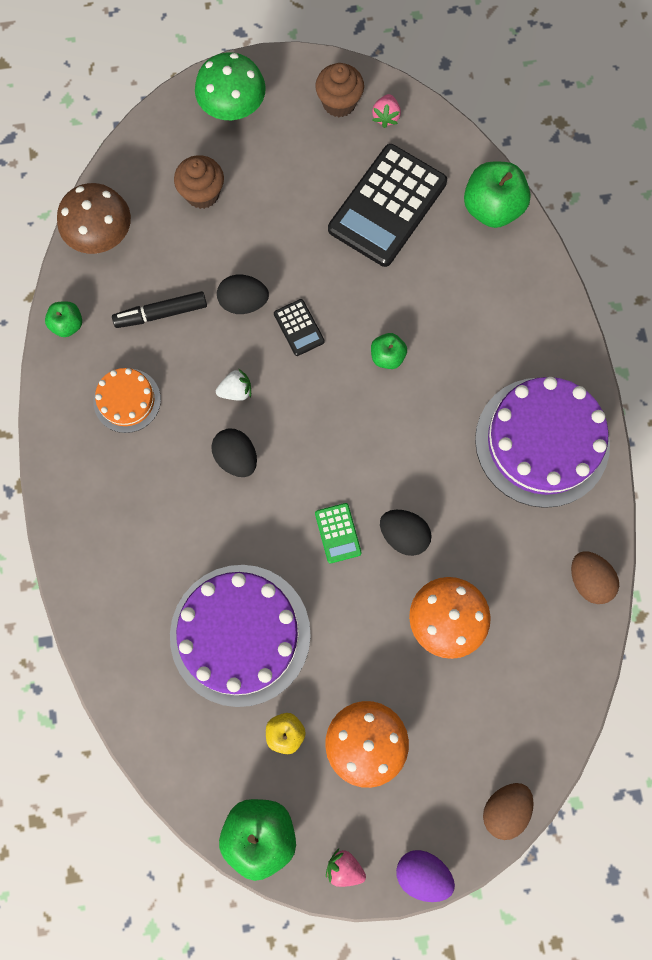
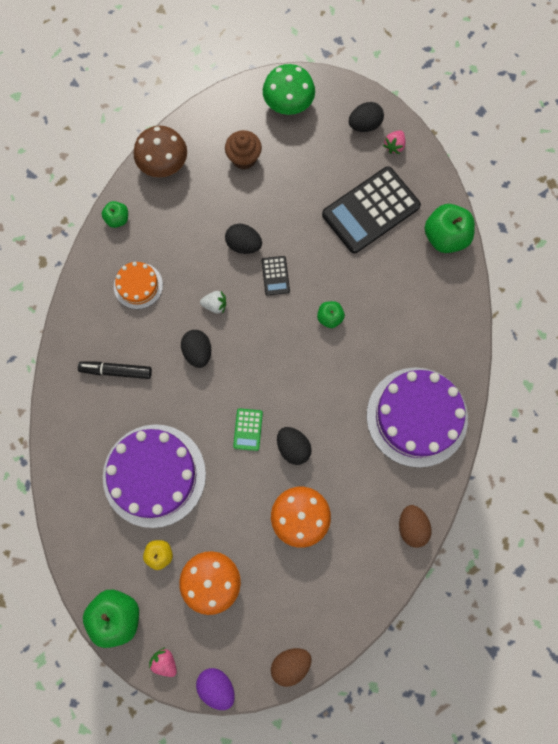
camera: 20 degrees right, 0 degrees up
(162, 313) = (184, 233): black marker -> black marker (116, 371)
(339, 103) = (364, 125): brown cupcake -> black egg

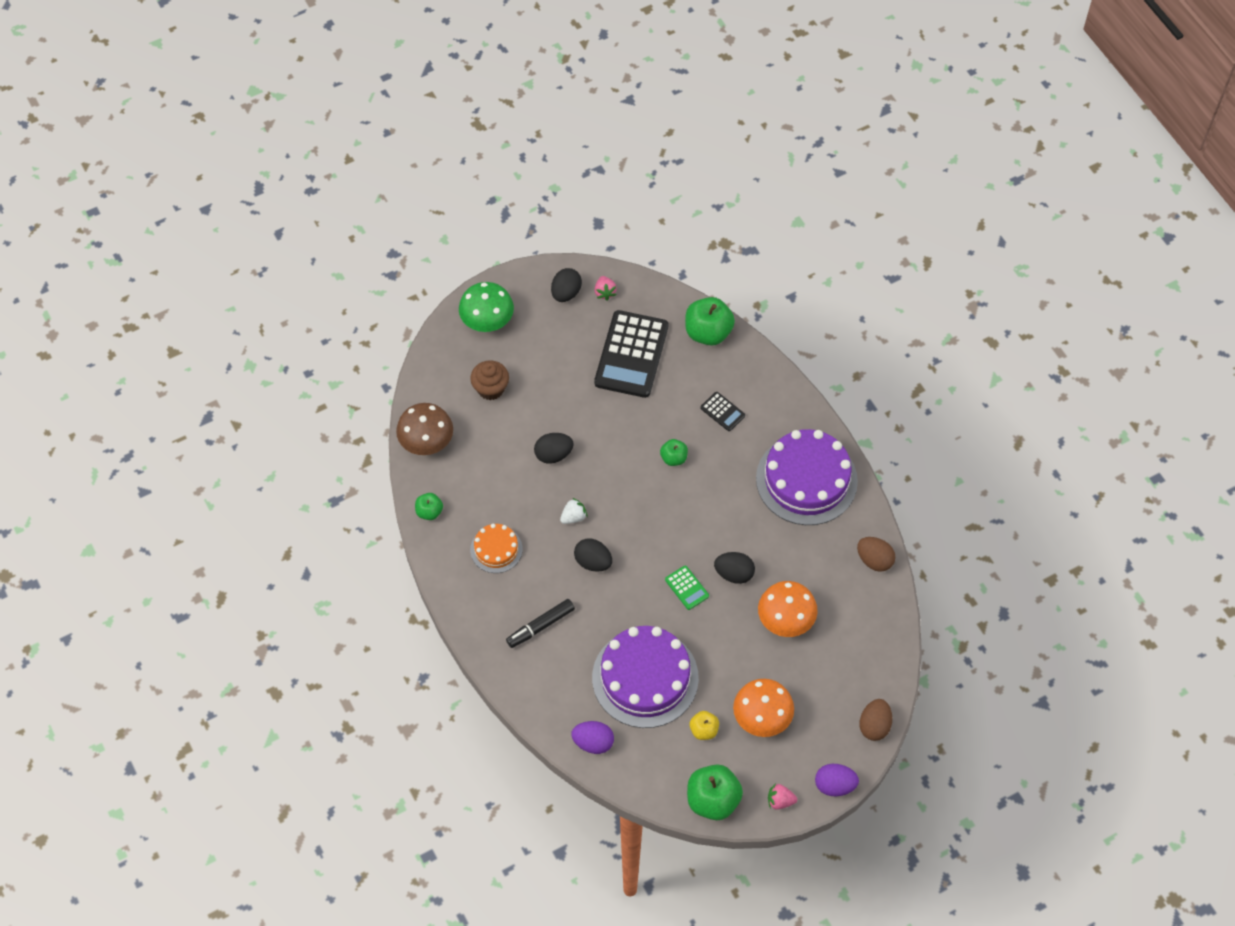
camera: 40 degrees left, 15 degrees down
(72, 494) = (593, 742): none -> purple egg
(275, 276) = (601, 459): black calculator -> black calculator (722, 412)

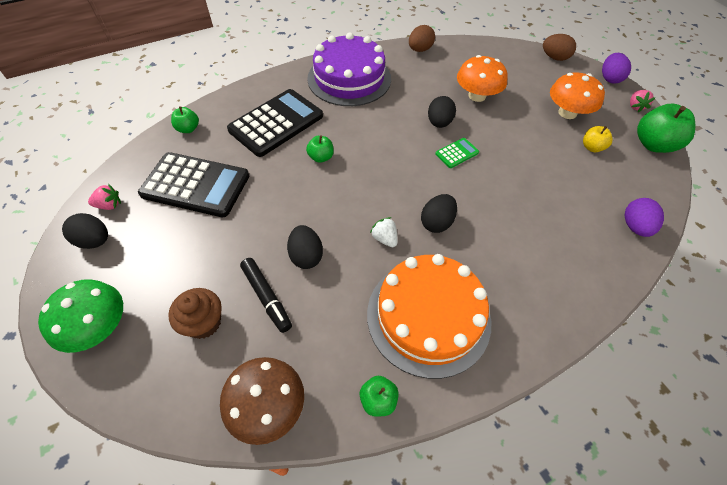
camera: 90 degrees left, 5 degrees down
(496, 549) = (428, 316): orange cake -> orange cake, size x1.98
(541, 626) = (518, 270): black marker -> black marker (266, 297)
(645, 678) = (554, 185): purple cake -> none
(708, 332) = (188, 129): green apple -> green apple, size x0.54
(722, 412) = (276, 123): black calculator -> black calculator, size x2.27

